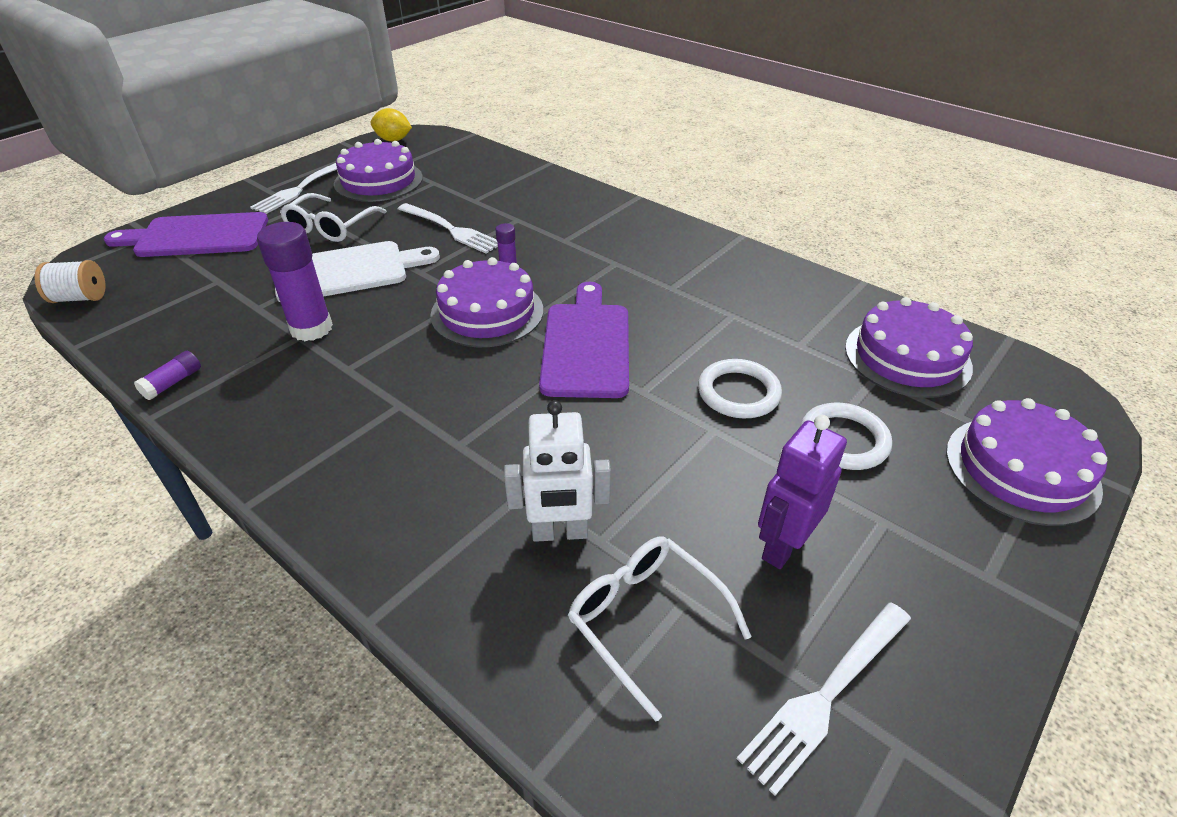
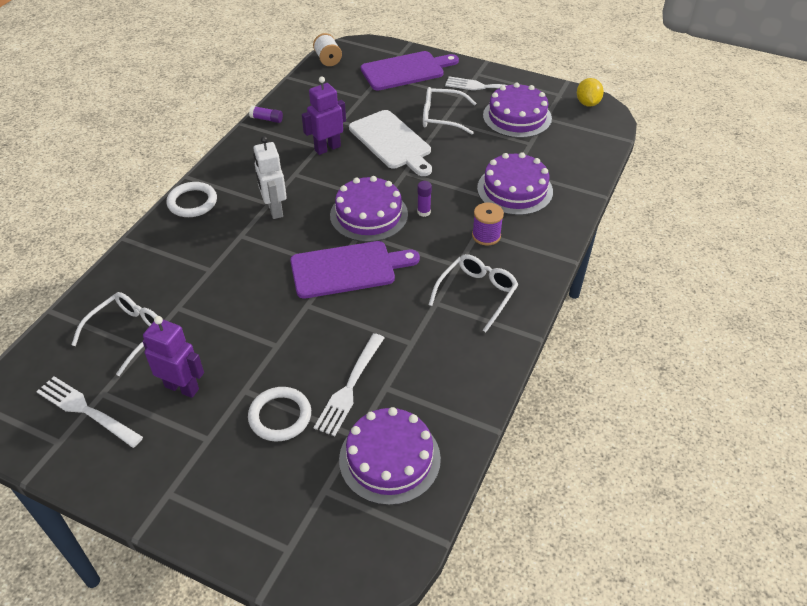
camera: 75 degrees right, 5 degrees up
(197, 236) = (406, 71): purple cutting board -> purple cutting board turned 90 degrees clockwise
(311, 328) = (327, 148): purple glue stick -> purple robot
(451, 229) = (465, 171): white fork -> white fork (350, 387)
(560, 533) = (181, 290): white robot -> white robot (274, 209)
(574, 236) = (486, 235): none -> purple spool
(667, 258) = (477, 294): none -> white glasses
(738, 393) = (317, 355): white ring -> white ring (192, 202)
(1021, 469) = (270, 526): purple cake -> purple cake (515, 190)

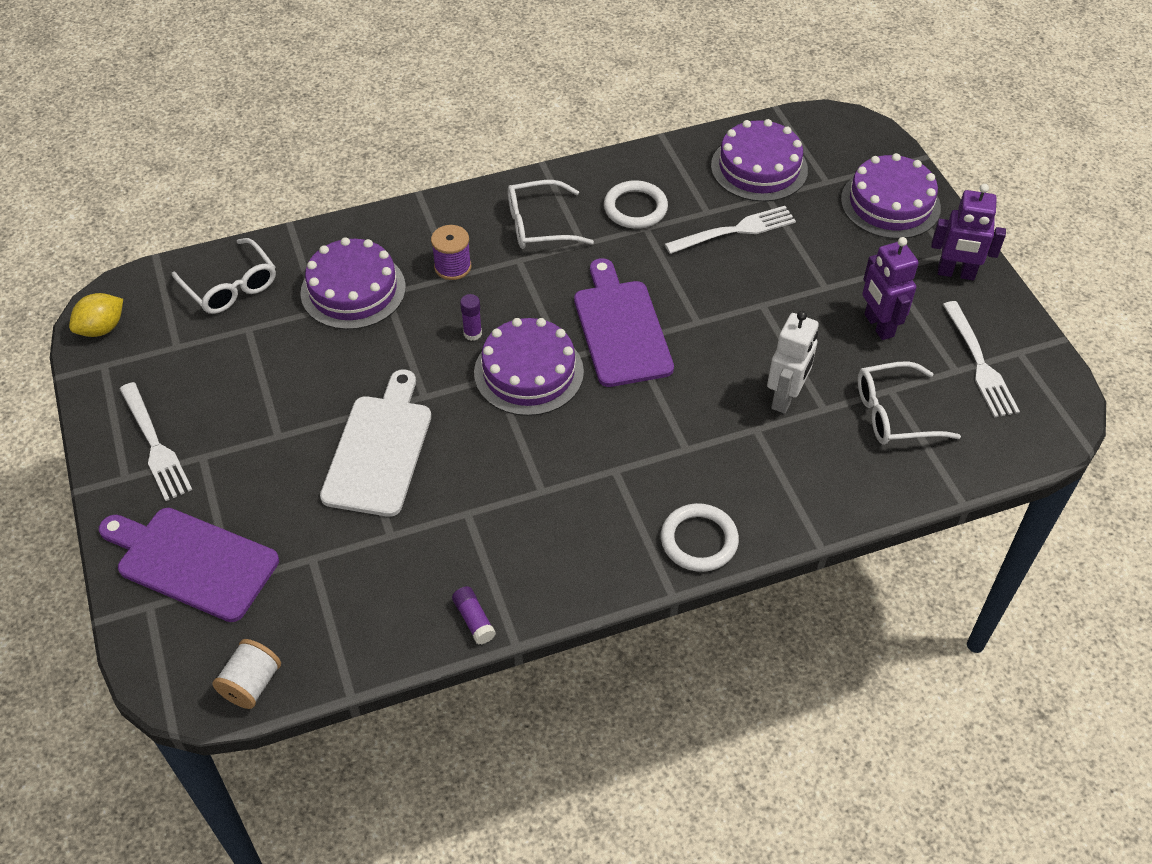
camera: 135 degrees left, 5 degrees up
(274, 209) = (617, 455): white robot -> white robot (785, 398)
(280, 416) = (813, 248): white ring -> white ring (635, 208)
(327, 148) = (460, 501): purple robot -> purple robot (956, 273)
(347, 269) = (621, 328): purple cutting board -> purple cutting board turned 45 degrees clockwise
(442, 117) = (274, 440): white glasses -> white glasses (230, 286)
(517, 117) = (200, 372): purple cake -> purple cake (890, 203)

